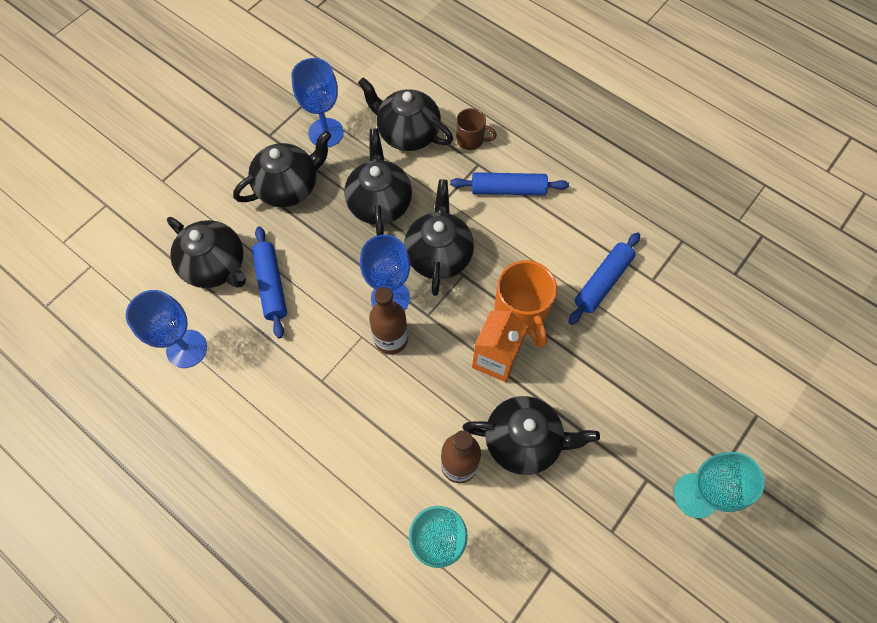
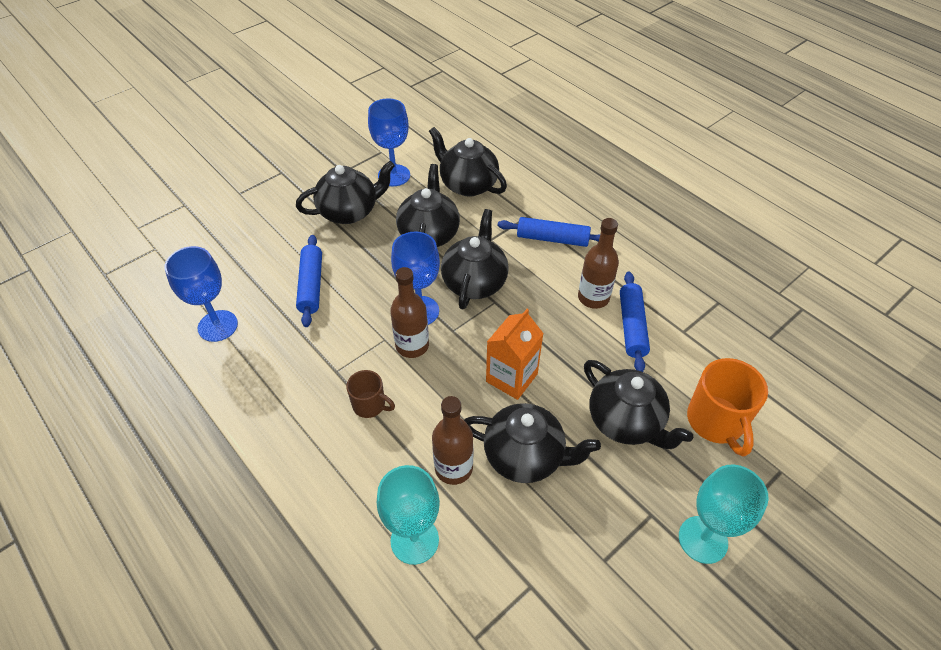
camera: 10 degrees right, 15 degrees down
(216, 266) = (266, 264): black teapot -> black teapot (626, 422)
(471, 140) = (525, 196): brown mug -> brown mug (370, 405)
(521, 314) = (545, 342): orange mug -> orange mug (716, 422)
(560, 254) = (593, 298): none -> brown bottle
(602, 282) = (632, 326): blue rolling pin -> blue rolling pin turned 45 degrees counterclockwise

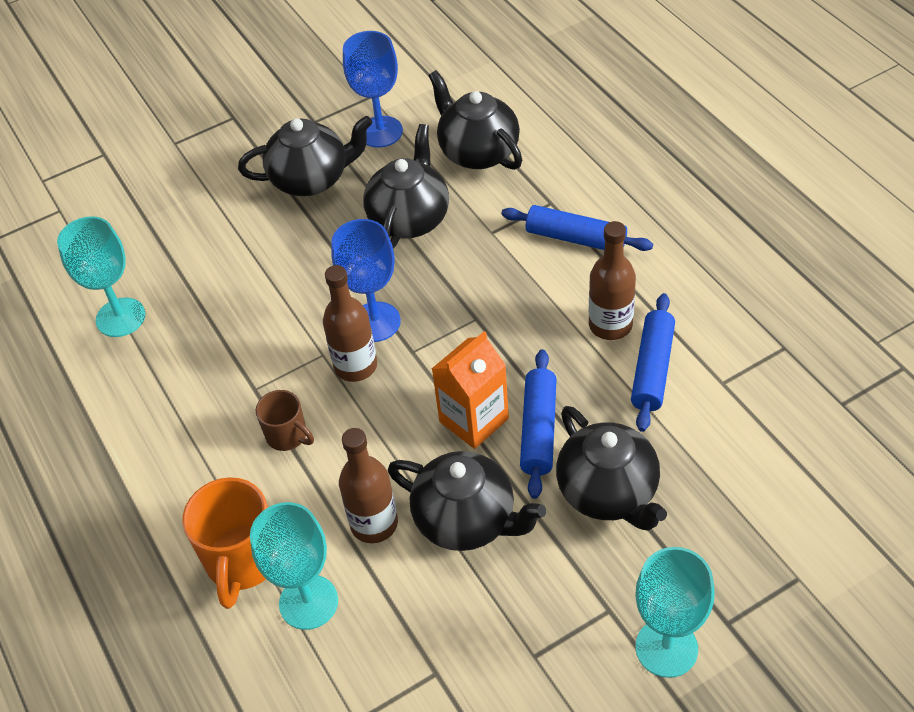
camera: 15 degrees right, 0 degrees up
(218, 326) = (120, 317): blue goblet -> turquoise goblet
(311, 285) = (244, 275): blue rolling pin -> blue rolling pin (539, 430)
(474, 282) = (455, 290): black teapot -> none
(716, 422) = (729, 506): orange mug -> orange mug (242, 561)

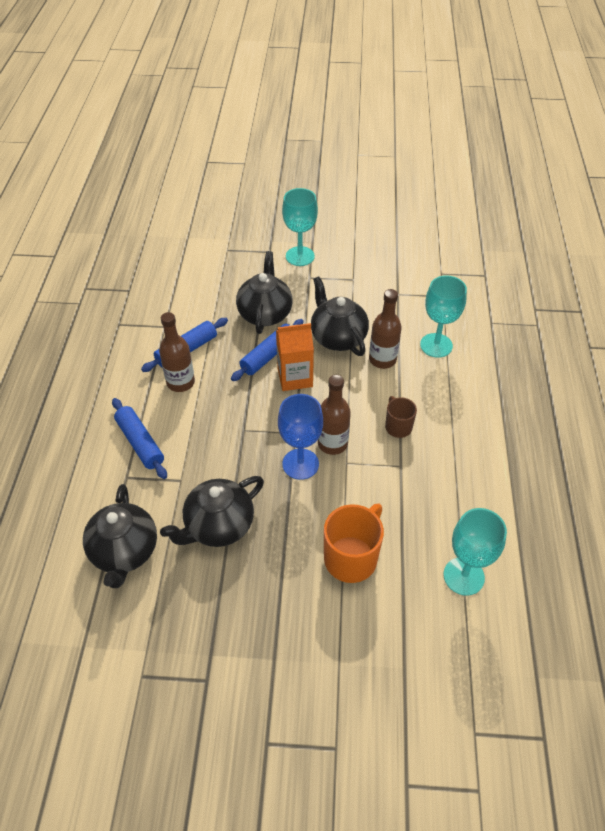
camera: 150 degrees left, 0 degrees up
(242, 561) = (458, 379): orange mug -> orange mug (351, 557)
(311, 179) = (254, 613): black teapot -> none
(380, 132) = (168, 625): blue goblet -> none

